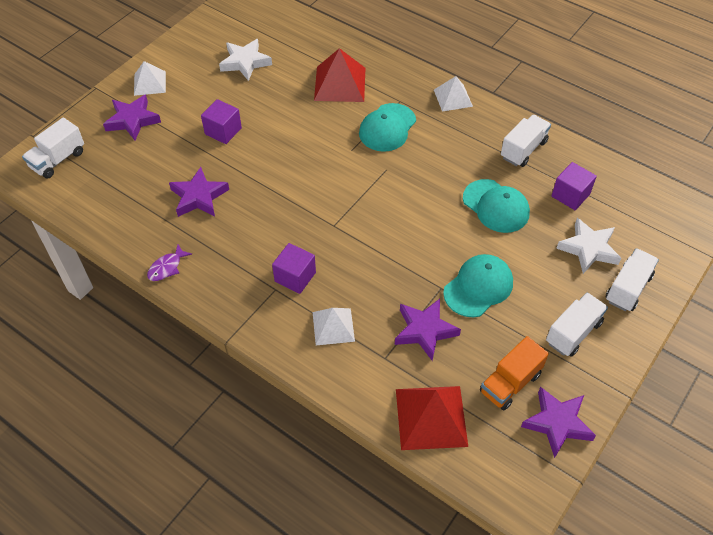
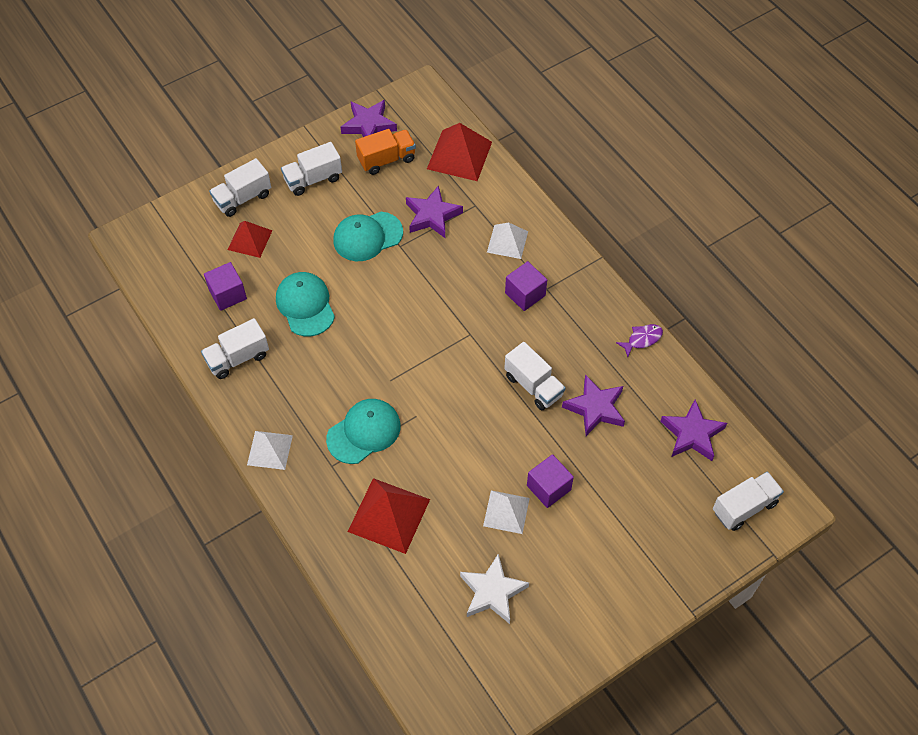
camera: 160 degrees left, 5 degrees up
(132, 120) = (651, 539): purple star -> purple star (692, 434)
(150, 83) = (622, 596): white pyramid -> white pyramid (506, 512)
(259, 199) = (533, 385): none -> white truck
(588, 249) = (249, 240): white star -> red pyramid

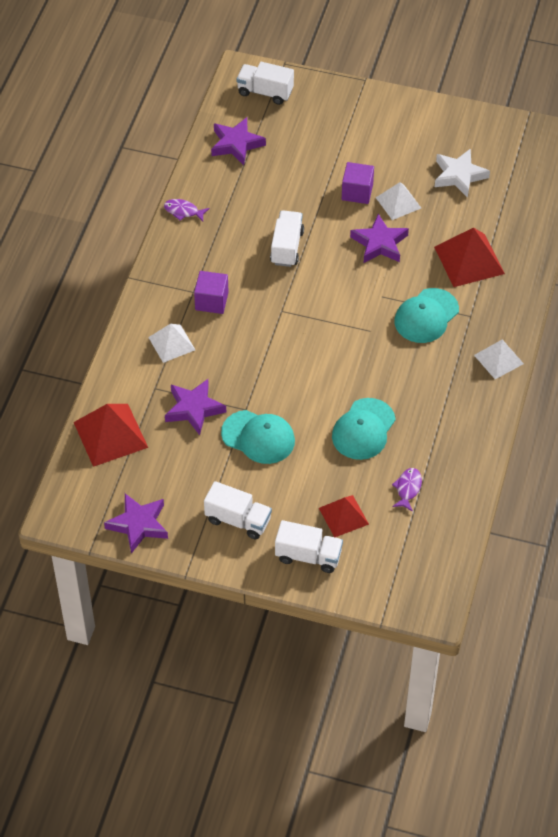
camera: 130 degrees left, 5 degrees down
(227, 294) = (408, 488): purple cube -> purple fish
(237, 358) = (452, 436): white truck -> none
(364, 432) = (426, 316): turquoise cap -> turquoise cap turned 60 degrees counterclockwise
(386, 159) = (165, 483): orange truck -> none
(595, 408) = (269, 204): purple star -> purple star (379, 243)

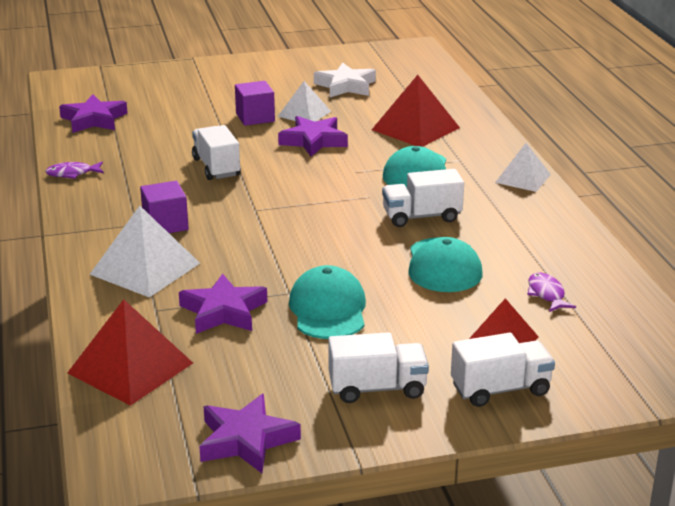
camera: 30 degrees left, 25 degrees down
(171, 343) = (145, 268): white pyramid -> white pyramid, size x1.58
(258, 437) = (328, 309): turquoise cap -> turquoise cap turned 90 degrees counterclockwise
(265, 92) = (96, 85): white truck -> white truck (421, 217)

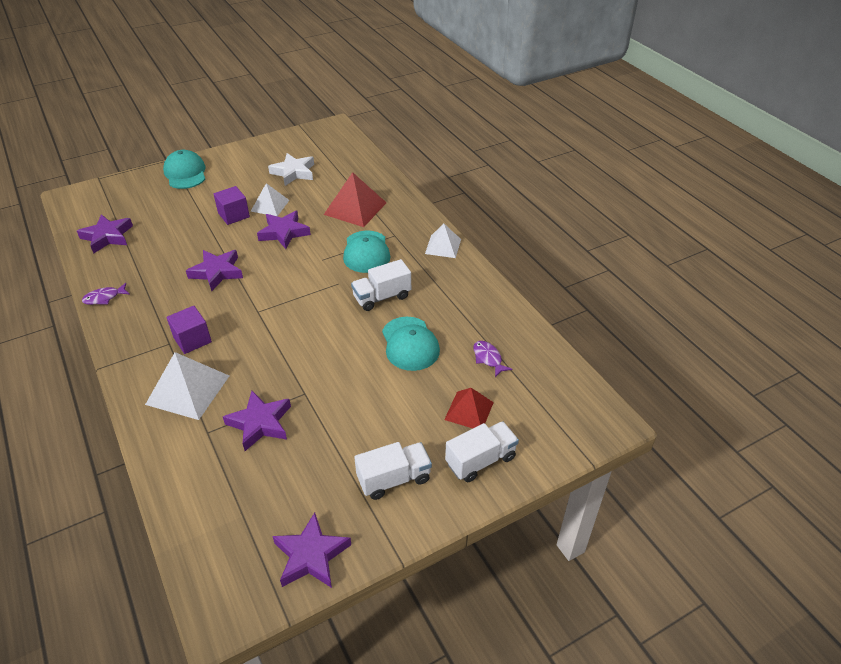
camera: 15 degrees left, 15 degrees up
(130, 368) = (202, 499): red pyramid -> none
(216, 167) = (217, 272): white truck -> purple star
(328, 309) = (338, 405): turquoise cap -> turquoise cap (185, 173)

